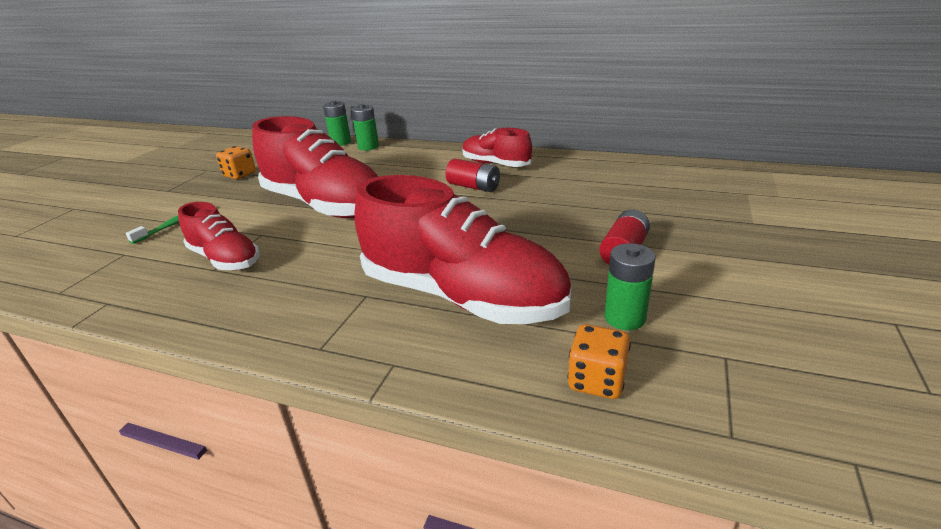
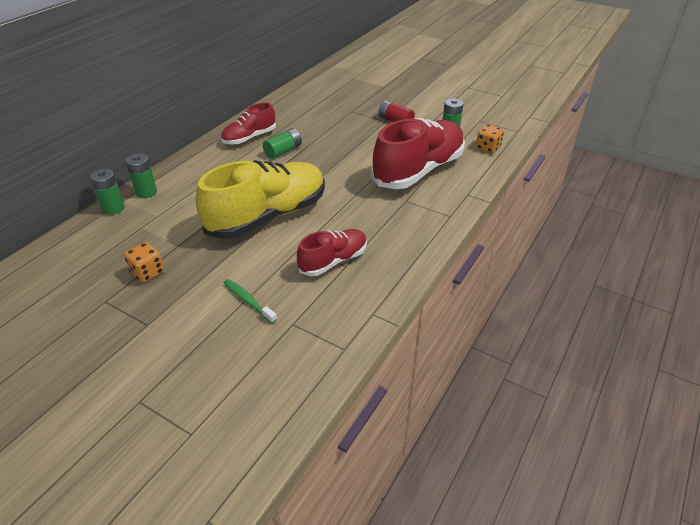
camera: 80 degrees left, 10 degrees up
(325, 205) = (267, 216): red shoe -> yellow shoe
(473, 187) = (283, 151): red battery -> green battery

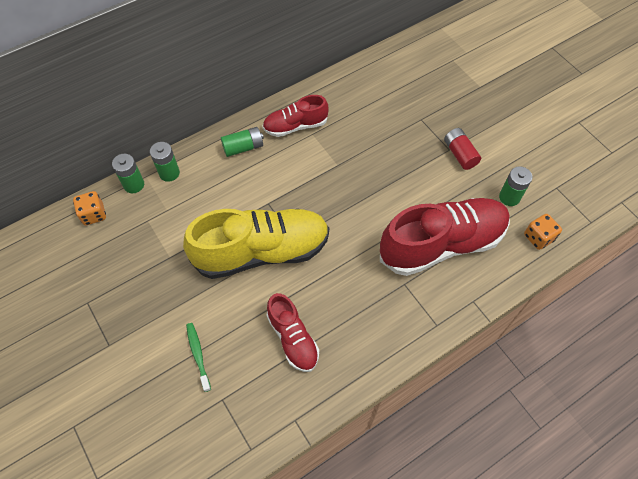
camera: 25 degrees right, 20 degrees up
(147, 272) = (131, 282): orange dice -> orange dice (93, 214)
(283, 151) = (319, 160): green battery -> green battery (243, 147)
(333, 261) = (293, 338): red shoe -> red shoe turned 75 degrees clockwise

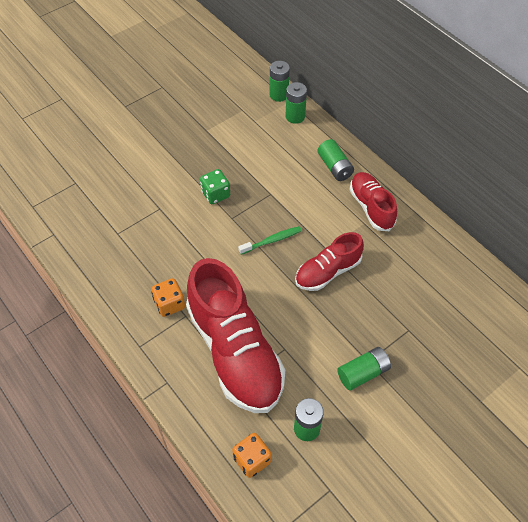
camera: 85 degrees right, 5 degrees down
(93, 214) = (245, 75): orange dice -> orange dice (169, 304)
(198, 355) = (114, 162): green toothbrush -> green toothbrush (272, 240)
(261, 252) = (215, 194): yellow shoe -> green dice
(293, 338) = (128, 226): red shoe -> red shoe (328, 272)
(460, 154) = (363, 373): red battery -> green battery

